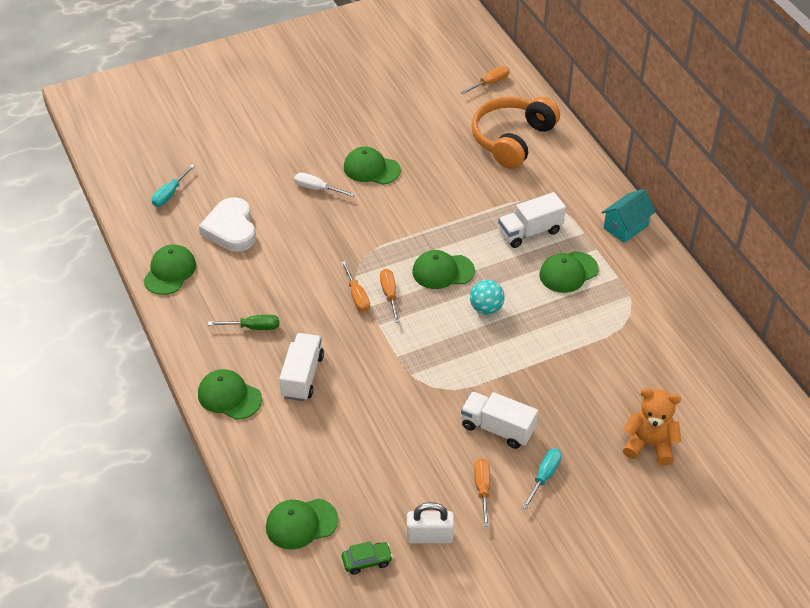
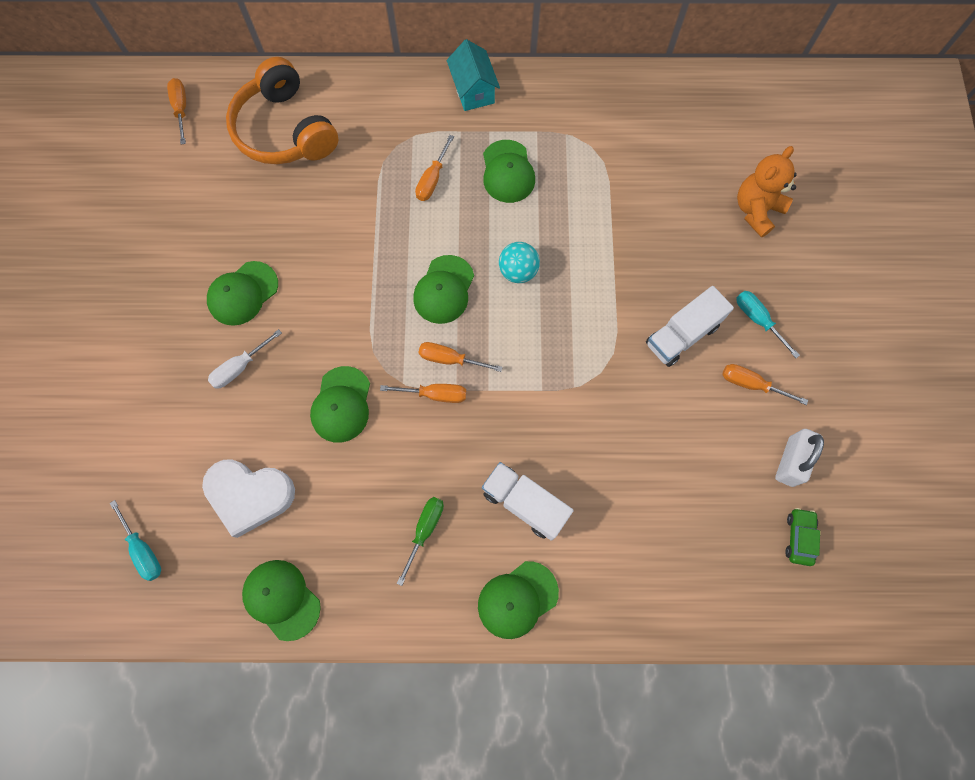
camera: 65 degrees left, 25 degrees up
(301, 523) = (727, 587): green cap -> green cap (341, 404)
(530, 232) = (432, 179): white truck -> orange screwdriver

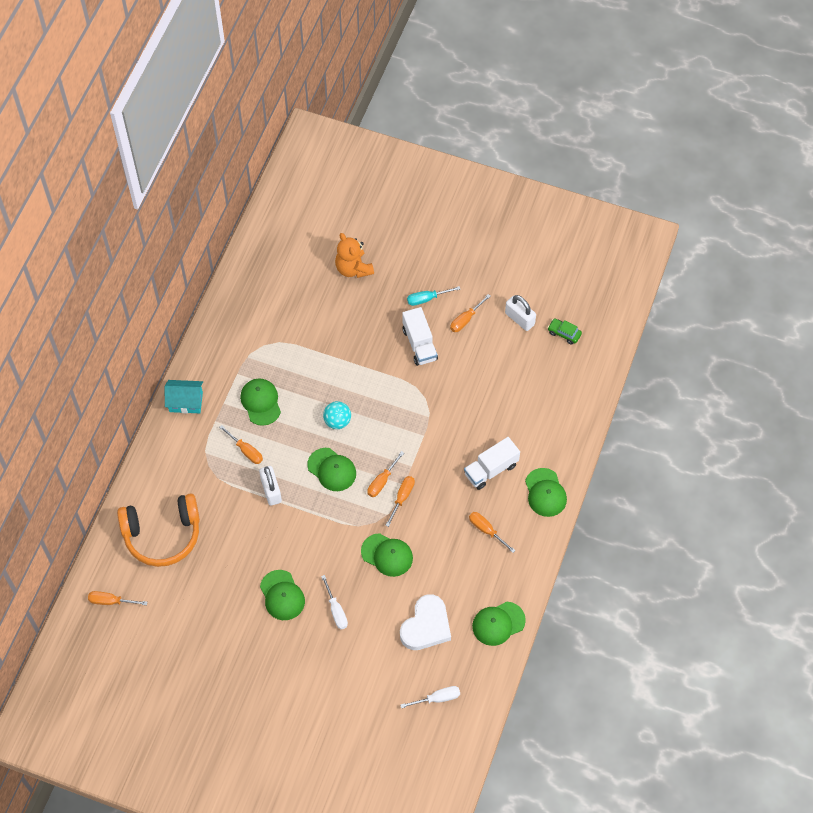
camera: 70 degrees left, 10 degrees down
(143, 549) = (437, 698): turquoise screwdriver -> white screwdriver
(387, 228) = (271, 490): none -> white padlock
(425, 531) = (486, 530): green screwdriver -> orange screwdriver
(507, 172) = (261, 402): green cap -> green cap turned 120 degrees counterclockwise

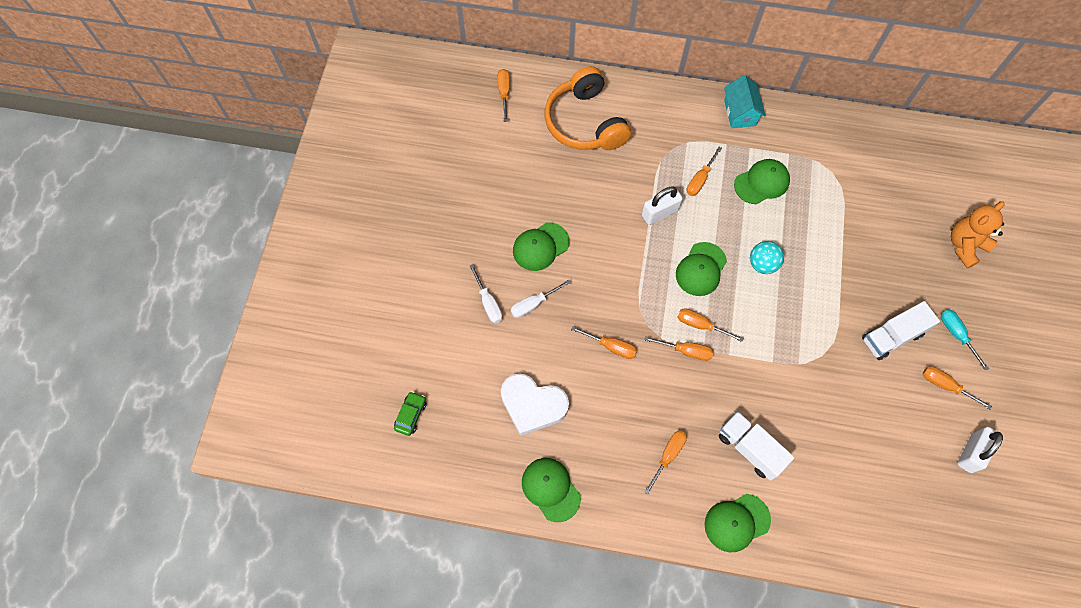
camera: 80 degrees right, 5 degrees up
(387, 555) = (611, 346): green cap -> orange screwdriver
(437, 698) = (447, 432): white screwdriver -> white screwdriver (488, 302)
(564, 333) = (971, 514): green car -> green car (411, 415)

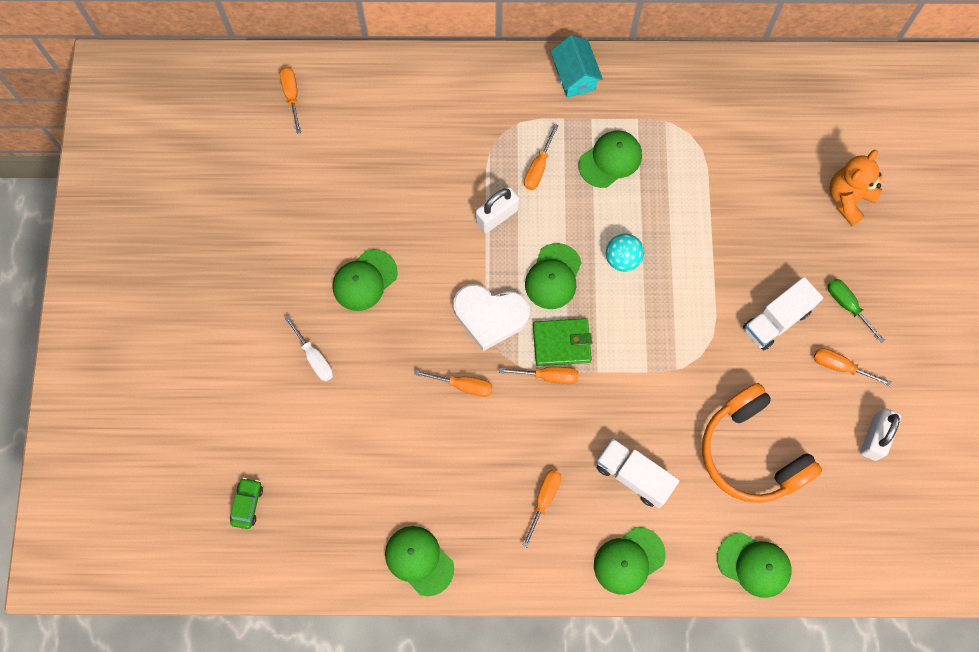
camera: 10 degrees left, 5 degrees up
(532, 405) = (384, 468): white heart -> white heart (490, 316)
(534, 304) = (367, 350): white screwdriver -> none
(585, 122) = (394, 118): orange headphones -> orange headphones (751, 452)
(701, 325) = (561, 343): orange screwdriver -> green wallet
(850, 546) = (754, 564): none -> green cap
(956, 335) = (847, 306): turquoise screwdriver -> green screwdriver

